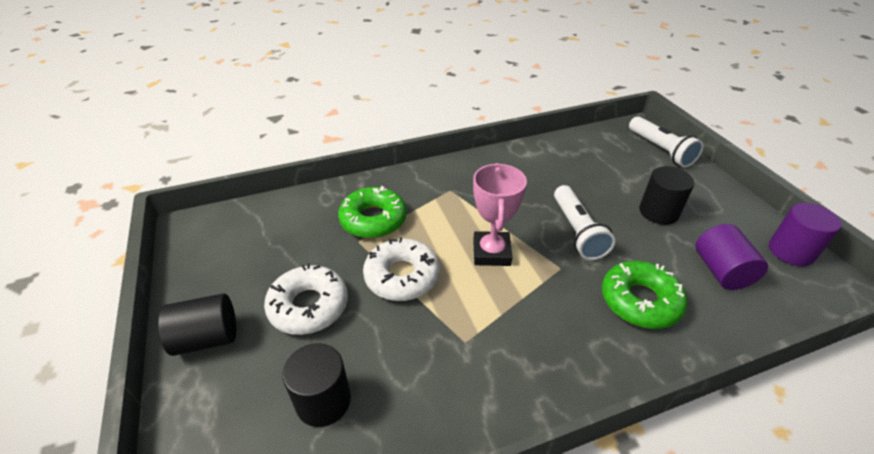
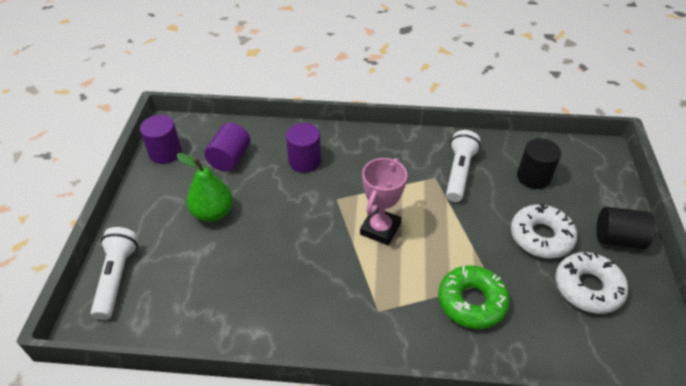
camera: 155 degrees left, 5 degrees up
(402, 276) = (462, 235): white donut -> white donut (588, 287)
(577, 231) = (297, 221): white flashlight -> white flashlight (459, 173)
(640, 301) = (304, 161): green donut -> purple cylinder
(658, 212) = (213, 213): black cylinder -> green pear

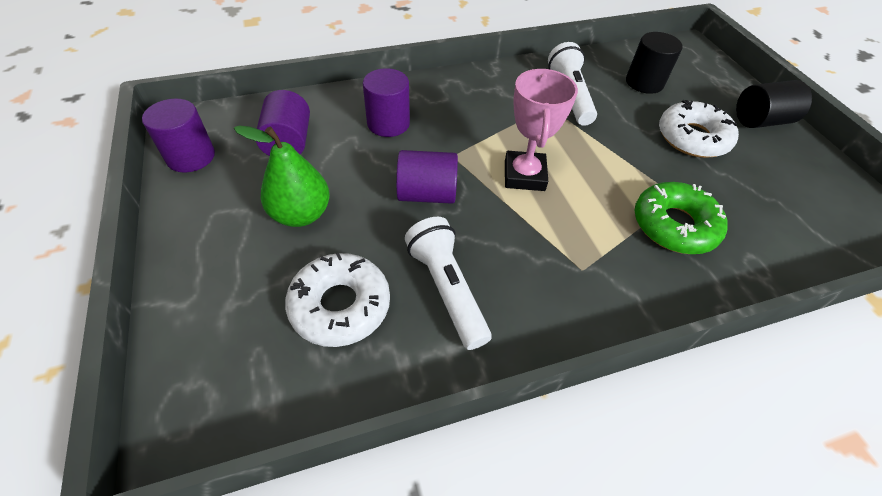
camera: 25 degrees left, 5 degrees up
(117, 278) = (197, 345): white flashlight -> white flashlight (447, 289)
(302, 223) = (427, 194): none -> purple cylinder
(588, 287) = (770, 175): white donut -> white donut (340, 305)

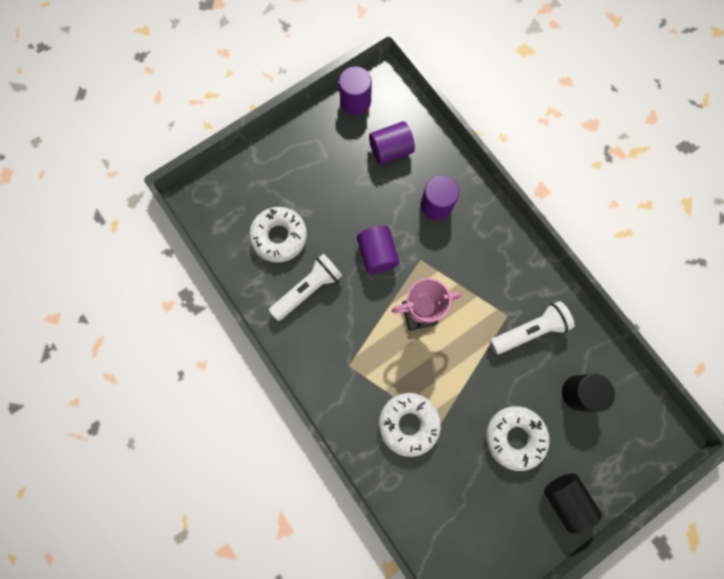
camera: 75 degrees right, 25 degrees up
(301, 214) = (333, 188): green pear -> none
(674, 225) = (408, 423): green donut -> white donut

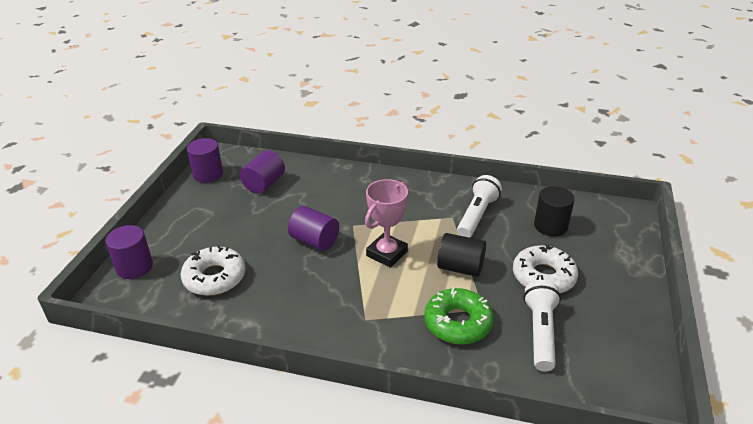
camera: 40 degrees left, 40 degrees down
(308, 289) = (275, 294): white flashlight -> white flashlight (540, 332)
(408, 423) = (458, 322): white donut -> green donut
(436, 205) = (332, 192): purple cylinder -> purple cylinder (134, 267)
(565, 498) = (622, 287): black cylinder -> black cylinder (460, 267)

